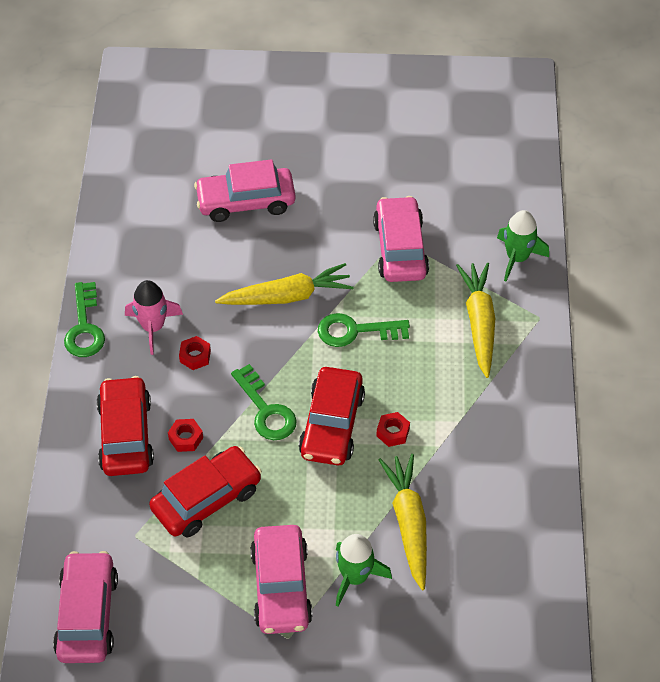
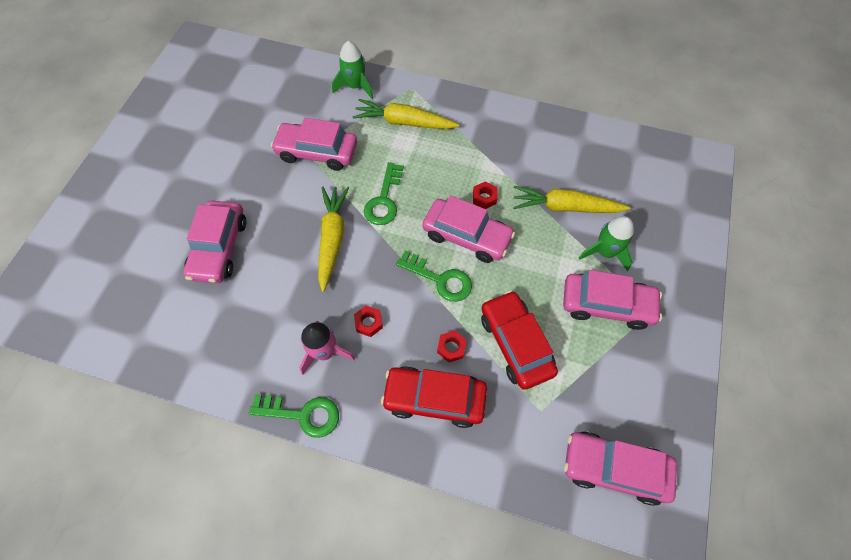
camera: 75 degrees left, 10 degrees up
(266, 410) = (440, 279): green key -> green key turned 45 degrees clockwise
(332, 425) = (467, 236): red car -> pink car

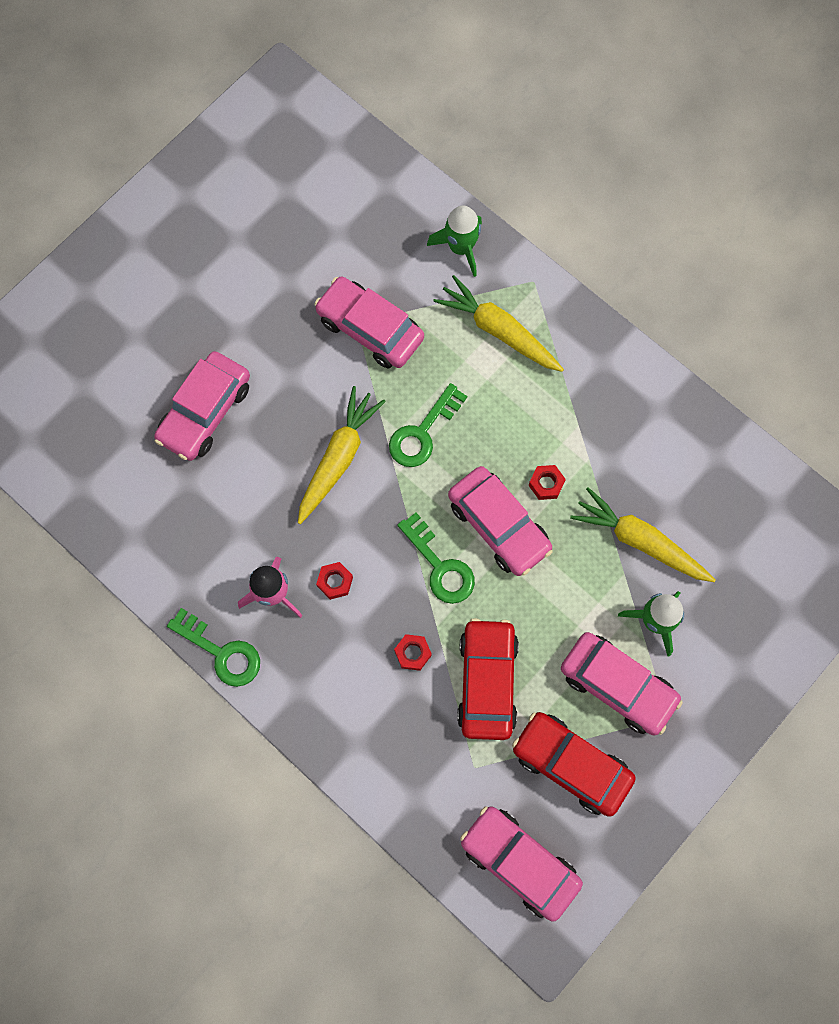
camera: 25 degrees right, 10 degrees up
(434, 398) = (367, 700): red car -> red car (571, 764)

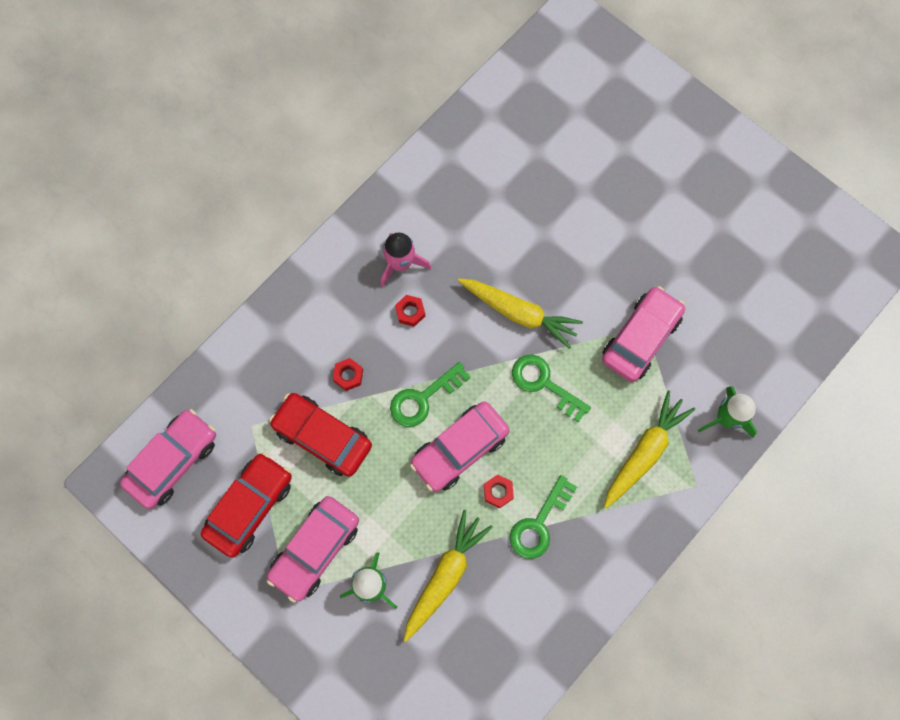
camera: 90 degrees right, 0 degrees up
(205, 412) = (558, 205): pink car -> none
(222, 652) = (353, 226): green key -> green key (539, 524)
(487, 681) = (322, 437): red car -> red car turned 150 degrees counterclockwise

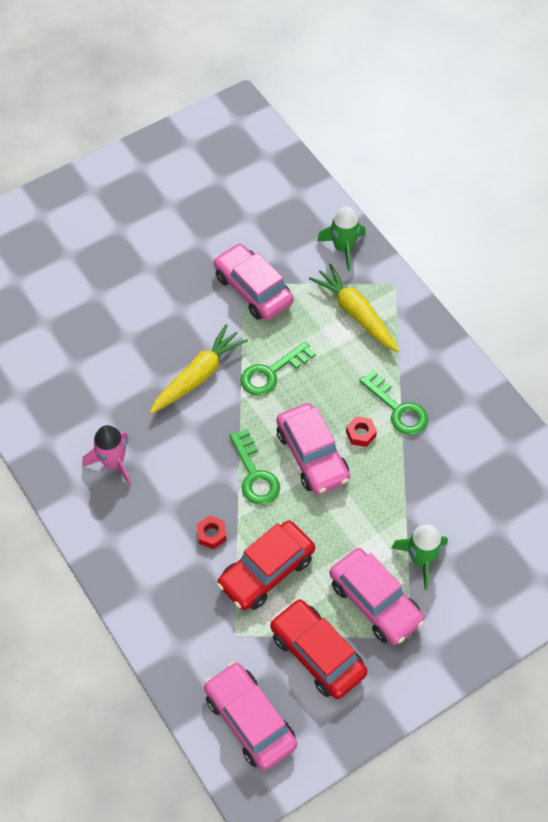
camera: 75 degrees left, 15 degrees down
(410, 312) = (166, 466): red nut -> none
(445, 576) = (426, 495): yellow carrot -> none

